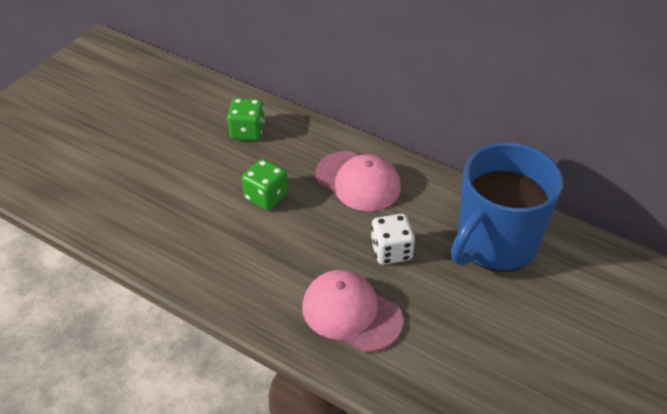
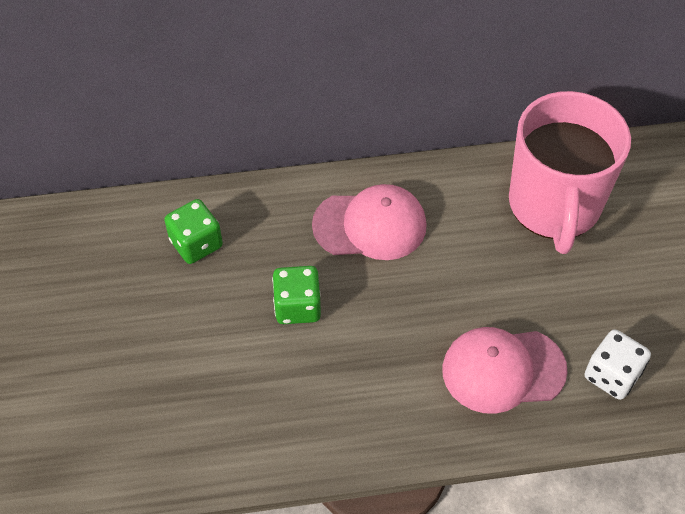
camera: 40 degrees left, 10 degrees up
(391, 251) = (475, 280): white dice -> white dice (612, 375)
(495, 243) = (554, 206): blue mug -> pink mug

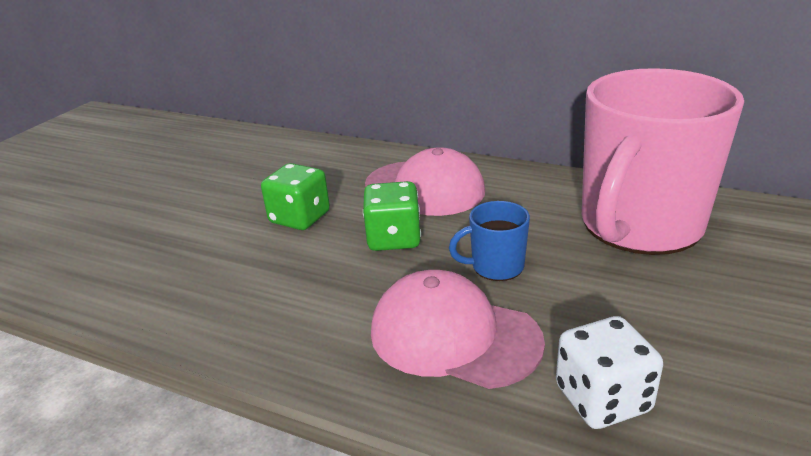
camera: 35 degrees right, 25 degrees down
(196, 243) = (270, 161): green dice -> green dice (394, 238)
(486, 294) = (496, 267): none -> blue mug

